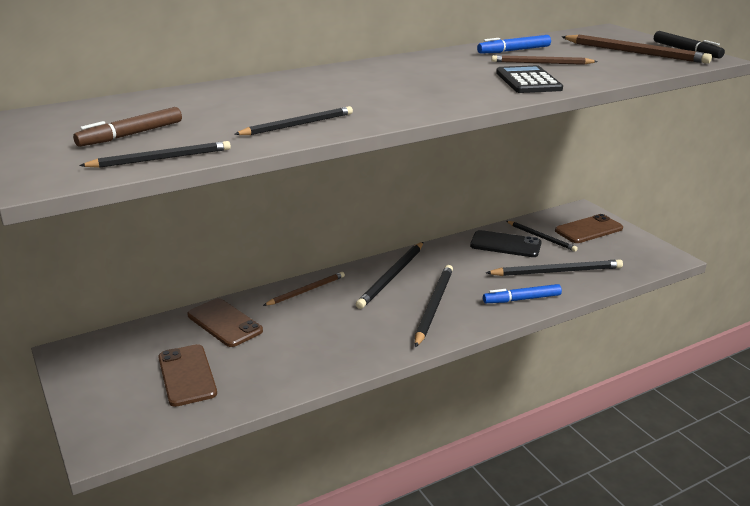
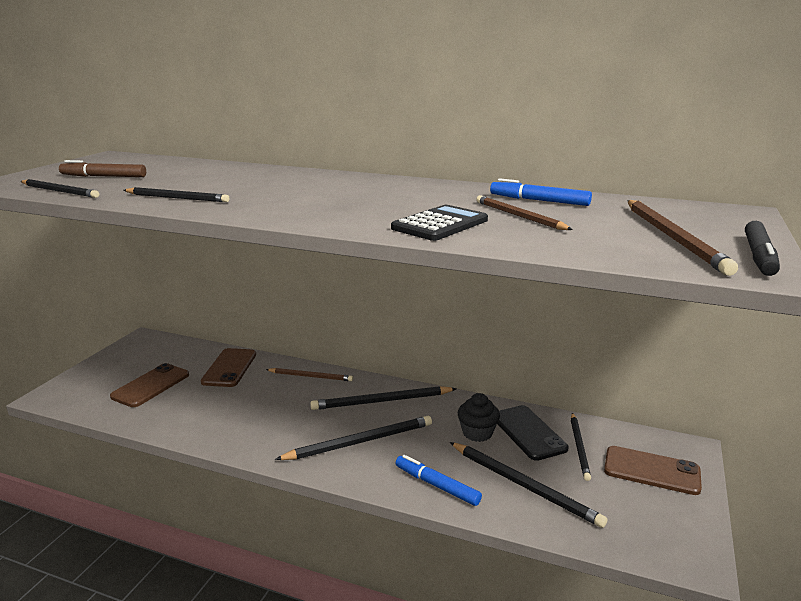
camera: 50 degrees right, 5 degrees down
(482, 260) = (477, 433): none -> black cupcake

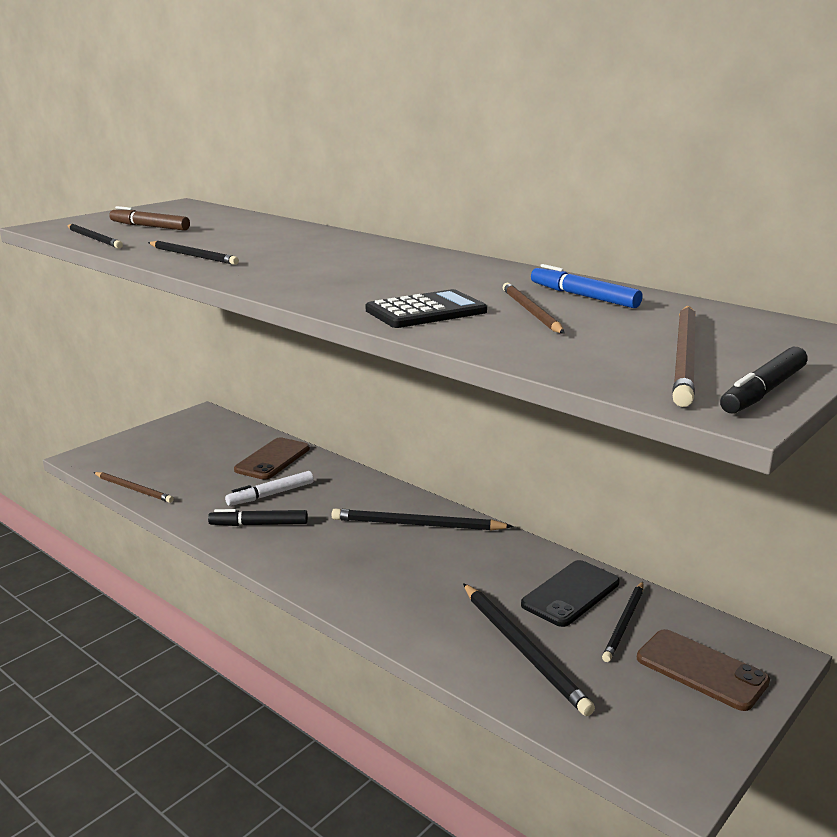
camera: 20 degrees right, 0 degrees up
(151, 386) = (184, 464): brown phone -> none
(246, 398) = (271, 494): none -> white marker
(251, 427) = (259, 524): none -> black marker
(311, 376) = (354, 483): brown pencil -> brown pencil (134, 489)
(360, 442) = (364, 563): black pencil -> none
(437, 485) = (420, 626): blue marker -> none
(477, 433) = (506, 581): black cupcake -> none
(528, 433) = (570, 593): black phone -> black phone turned 45 degrees clockwise

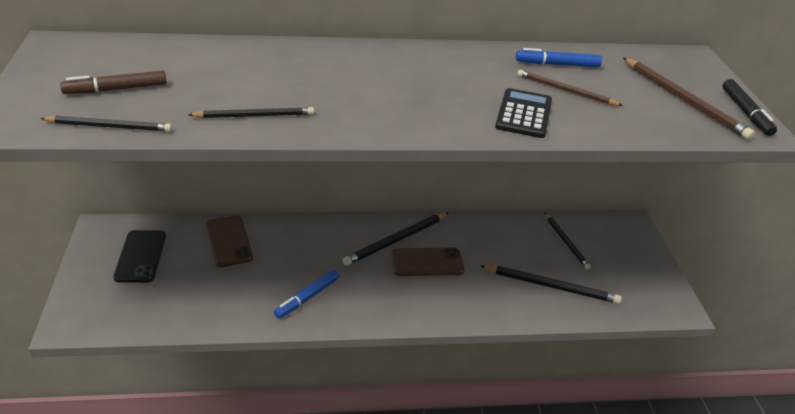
camera: 50 degrees left, 15 degrees up
(134, 489) = (168, 326): brown pencil -> none
(259, 524) = (307, 298): black marker -> blue marker
(271, 494) = (276, 270): white marker -> none
(570, 593) = (525, 239): black phone -> black phone (140, 256)
(701, 670) = (621, 248): brown phone -> brown phone (427, 262)

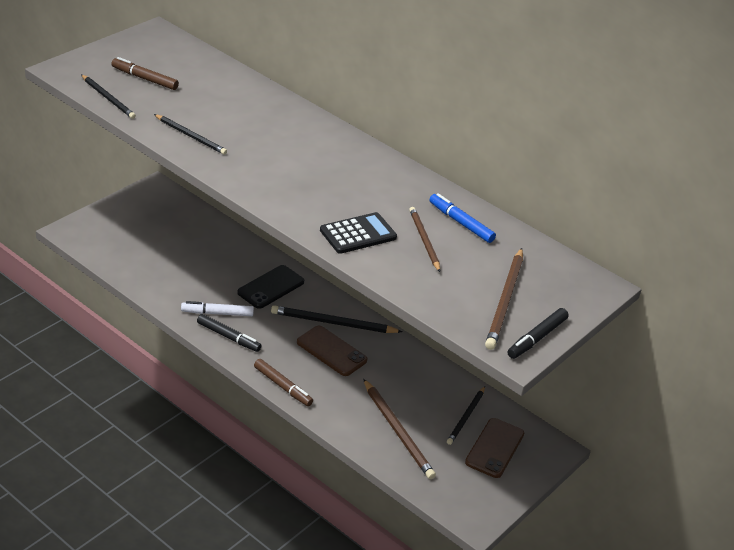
camera: 45 degrees right, 0 degrees up
(140, 256) = (156, 220): black phone -> black phone (270, 287)
(229, 241) = (221, 246): brown phone -> brown phone (494, 448)
(307, 298) = (217, 313): blue marker -> white marker
(344, 310) = (228, 337): none -> black marker
(439, 317) = (282, 386): none -> brown marker
(551, 286) = (398, 431): black pencil -> brown pencil

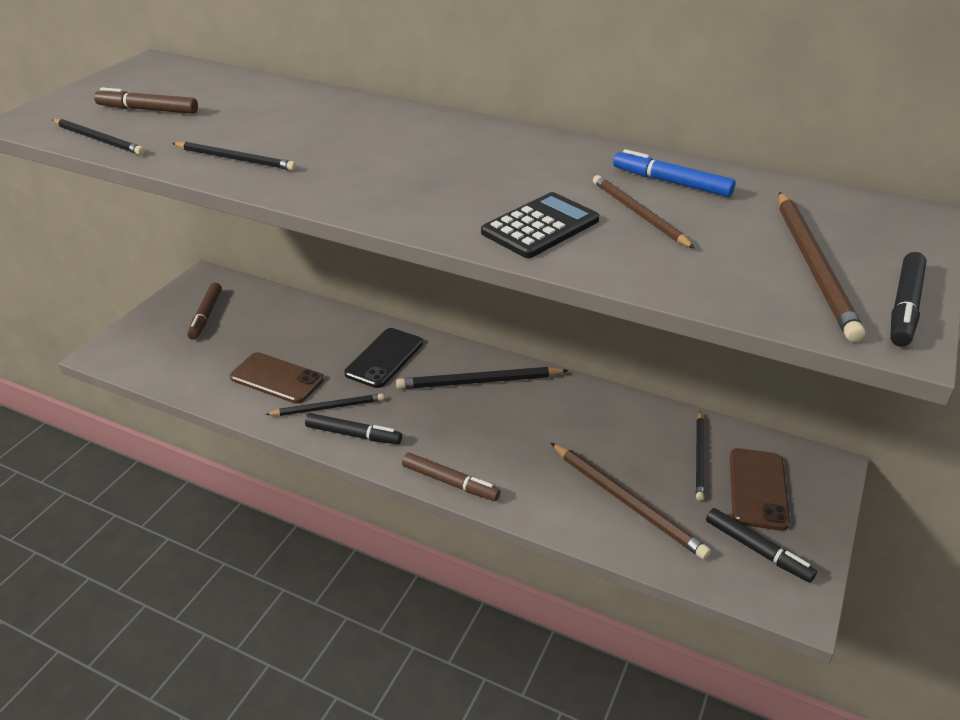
camera: 10 degrees left, 0 degrees up
(150, 220) = (206, 315): none -> brown marker
(217, 313) = (328, 407): white marker -> black pencil
(331, 351) = (492, 418): brown phone -> brown phone (276, 378)
(469, 484) = (757, 550): none -> black marker

